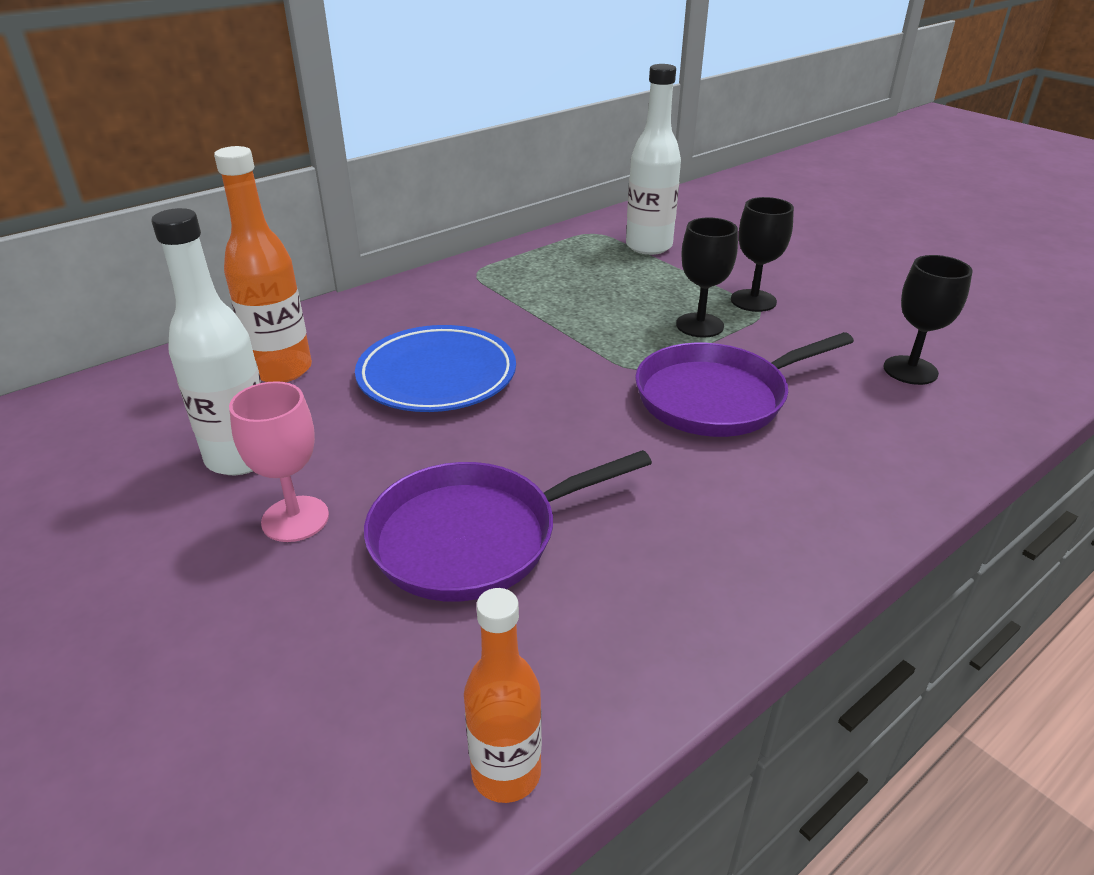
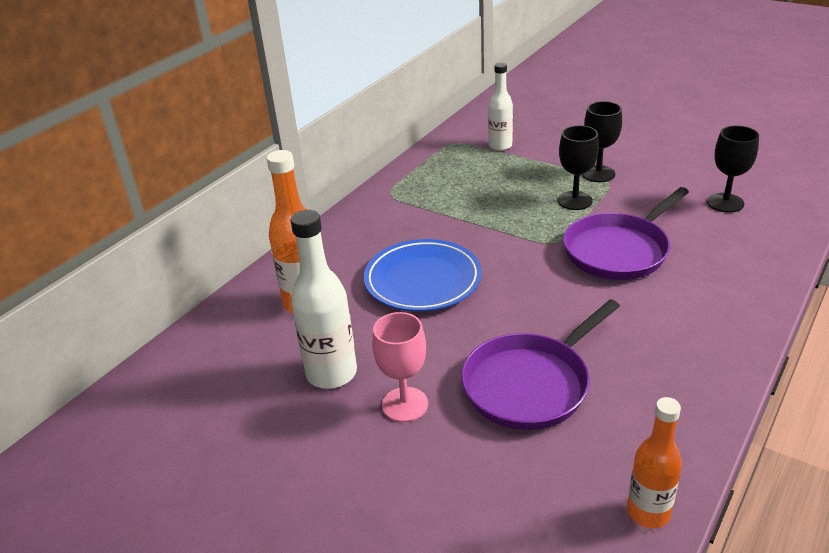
camera: 15 degrees left, 0 degrees up
(648, 246) = (500, 146): white bottle -> white bottle, size x0.67

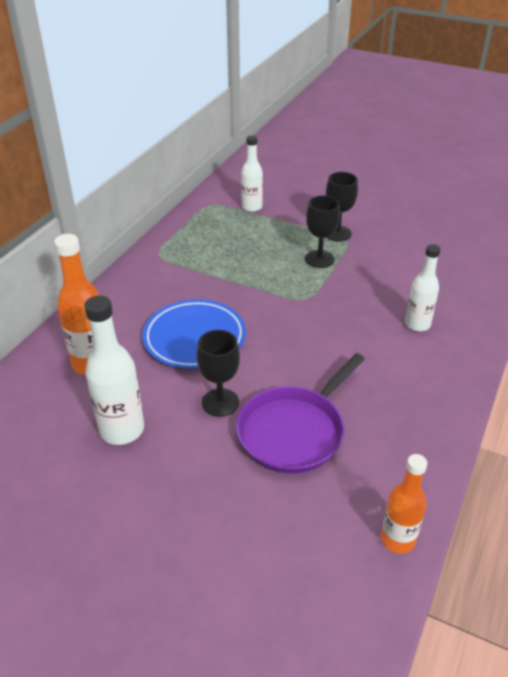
camera: 10 degrees left, 5 degrees up
(405, 404) = (189, 455): pink goblet -> none
(619, 251) = (359, 305): purple pan -> none
(689, 273) = (417, 324): none -> white bottle
(725, 203) = (443, 259): black goblet -> black goblet (220, 402)

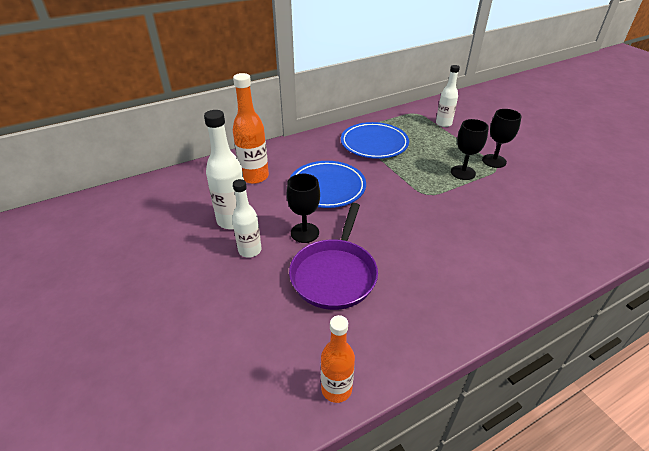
camera: 35 degrees right, 0 degrees up
(198, 261) = (374, 144): none -> blue plate
(294, 431) = (334, 274): purple pan -> purple pan turned 60 degrees counterclockwise
(417, 324) = (501, 247): white bottle -> white bottle (250, 250)

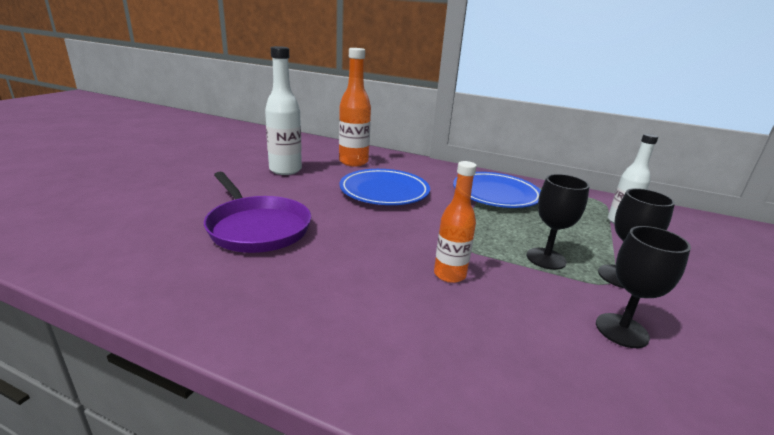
camera: 50 degrees right, 15 degrees down
(250, 250) = (254, 185): white bottle -> none
(305, 233) = (303, 199): black goblet -> black goblet (621, 330)
(334, 274) = (257, 228): purple pan -> purple pan turned 105 degrees counterclockwise
(336, 389) = (90, 270): orange bottle -> orange bottle (449, 275)

